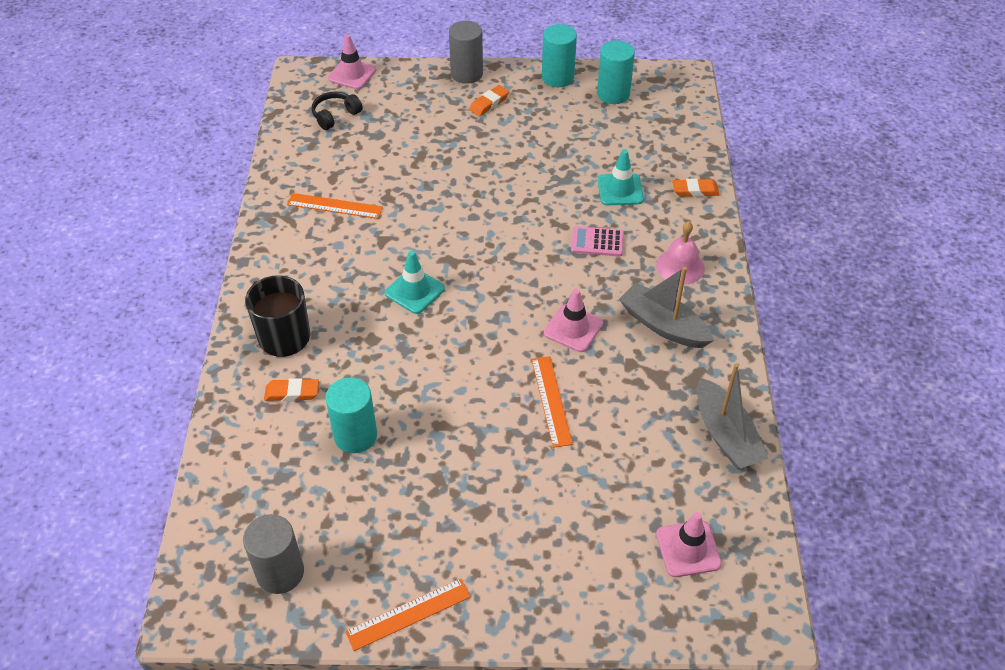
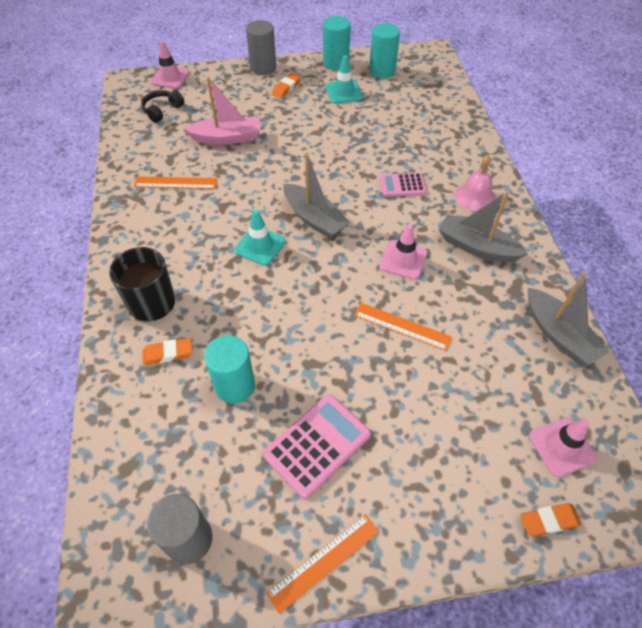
camera: 10 degrees left, 5 degrees up
(404, 159) = (227, 138): none -> pink boat
(428, 506) = (317, 444): none -> pink calculator
(483, 268) = (314, 218): none -> grey boat
(551, 400) = (402, 326): orange ruler -> orange ruler turned 45 degrees counterclockwise
(620, 190) = (409, 142): turquoise traffic cone -> turquoise traffic cone (343, 92)
(695, 191) = (467, 136): orange eraser -> orange eraser (549, 520)

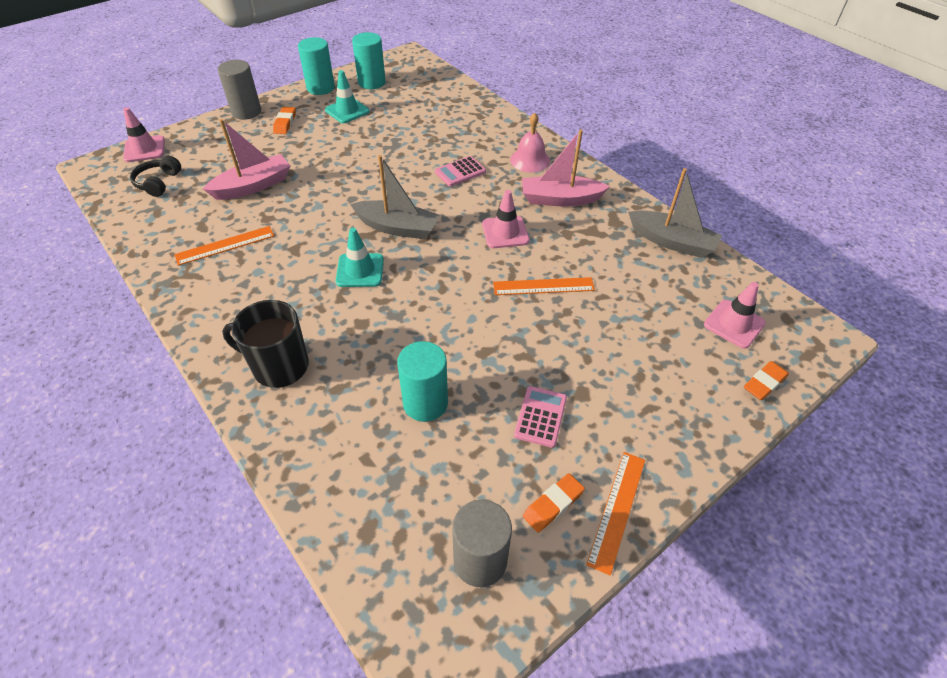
camera: 30 degrees left, 5 degrees down
(168, 353) = (334, 405): orange eraser -> orange eraser (553, 504)
(317, 444) = (540, 417): pink calculator -> pink calculator, size x0.62
(477, 247) = (560, 199): grey boat -> pink boat

